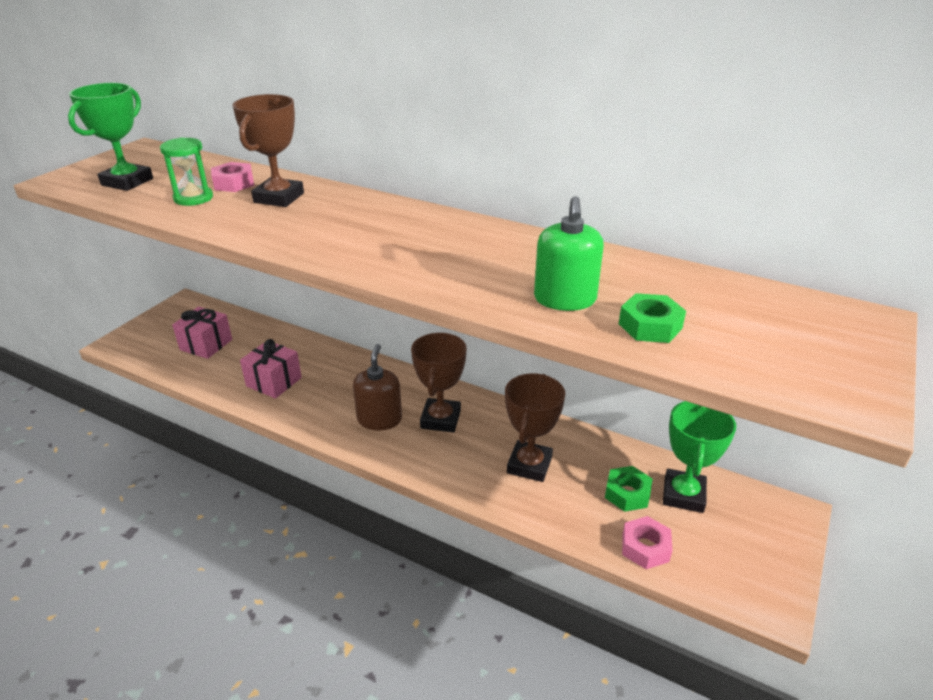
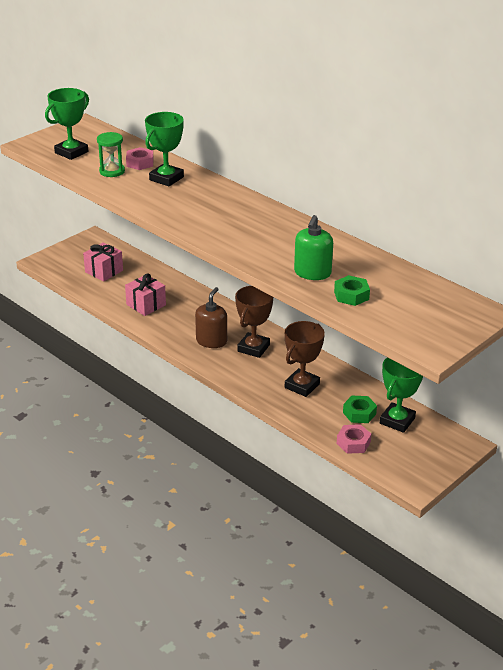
camera: 15 degrees right, 0 degrees up
(279, 198) = (166, 178): brown trophy -> green trophy

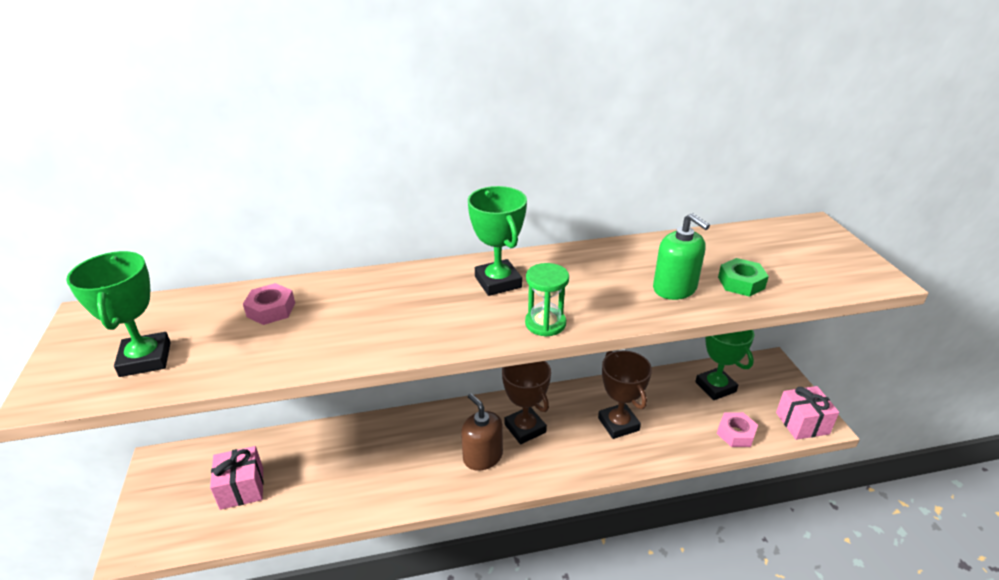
camera: 55 degrees left, 0 degrees up
(112, 171) = (257, 342): green hourglass -> green hourglass (545, 323)
(146, 305) = (356, 481): pink gift -> pink gift (802, 423)
(166, 178) = (341, 304): green trophy -> green trophy (498, 282)
(359, 413) = (689, 406): green nut -> none

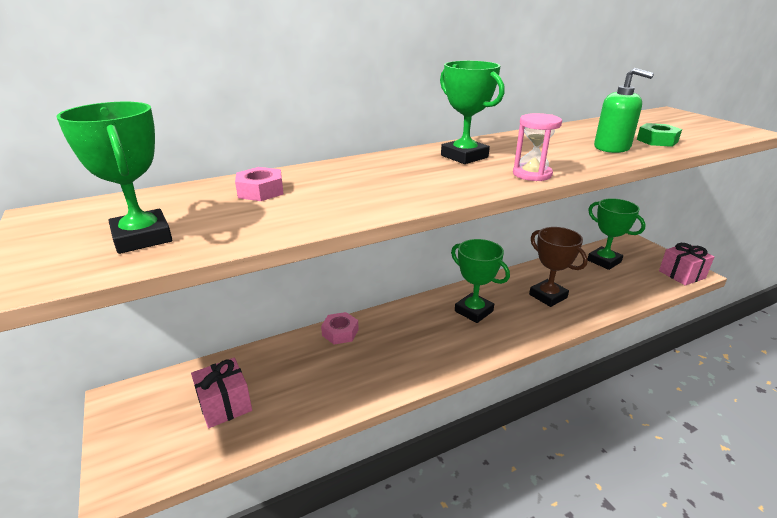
camera: 15 degrees left, 5 degrees down
(482, 456) = (449, 337): brown soap dispenser -> none
(525, 428) = (474, 311): brown trophy -> green trophy
(545, 323) = (532, 174): green hourglass -> pink hourglass
(736, 433) = (640, 288): pink nut -> pink nut (340, 332)

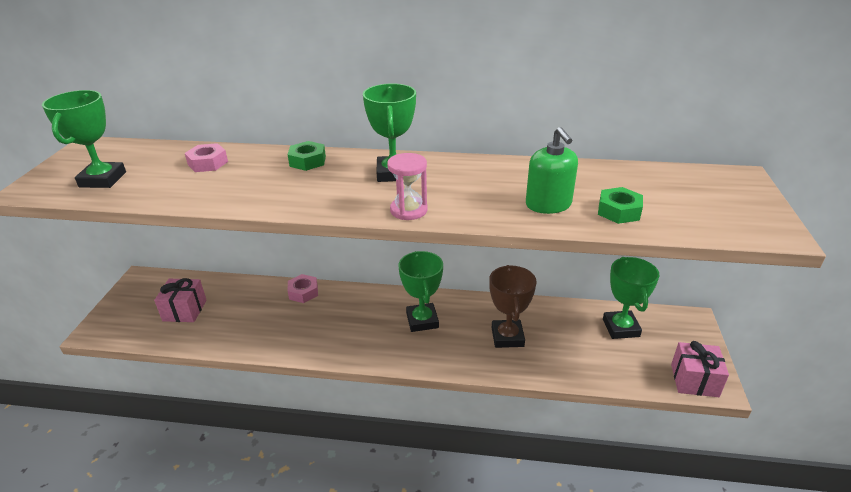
camera: 35 degrees right, 5 degrees up
(368, 166) = (307, 161): none -> green nut

